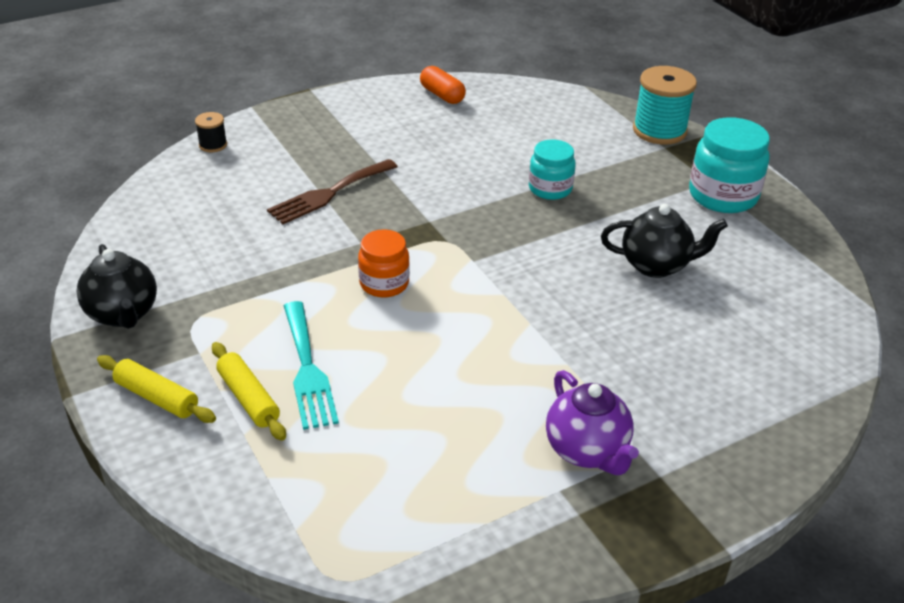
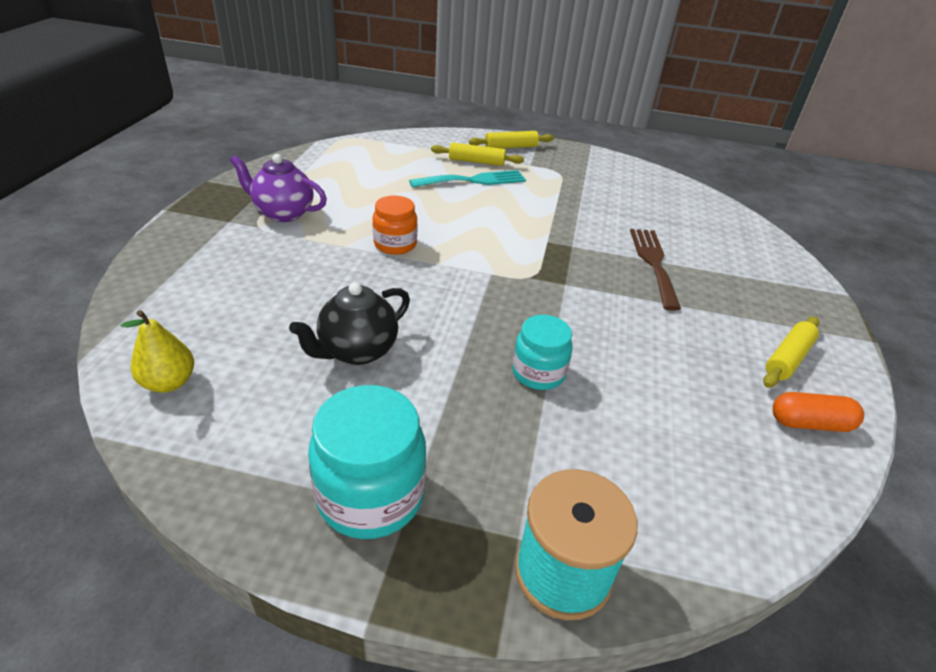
camera: 130 degrees right, 0 degrees up
(123, 314) = (590, 161): black teapot -> none
(213, 145) = (779, 251): black spool -> none
(307, 369) = (473, 180): turquoise fork -> turquoise fork turned 135 degrees clockwise
(383, 112) = (787, 358): none -> yellow rolling pin
(384, 283) = (514, 231): orange jar -> orange jar (395, 244)
(811, 318) = (169, 382): none -> yellow pear

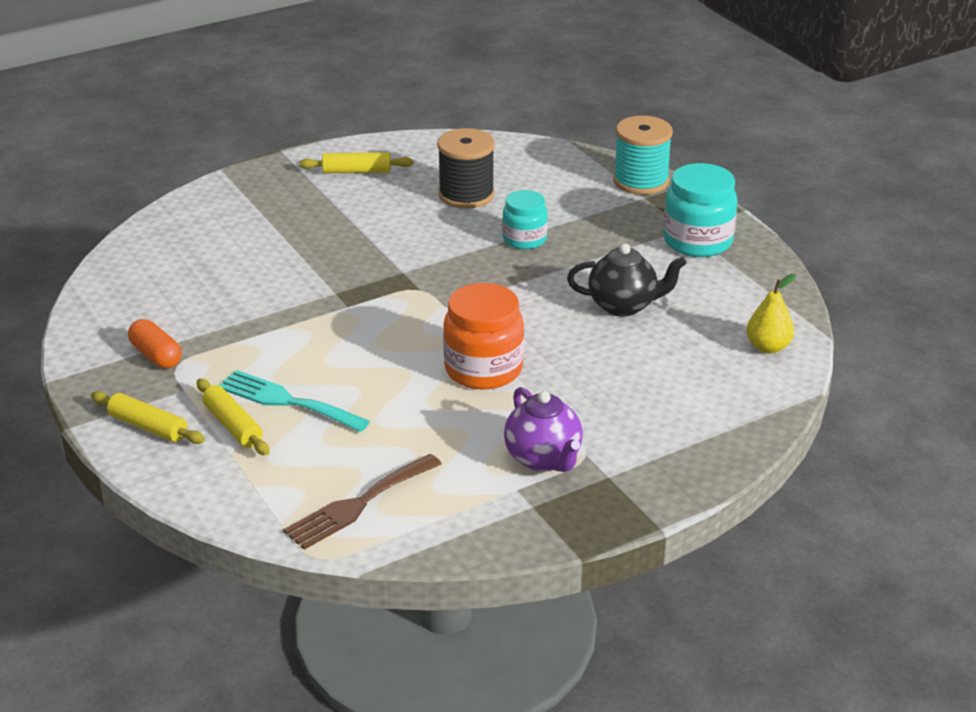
camera: 130 degrees left, 5 degrees down
(395, 244) = (483, 369): orange jar -> orange jar, size x1.57
(653, 263) = (303, 249): brown fork -> brown fork (358, 504)
(670, 395) = (466, 195): none -> black spool
(809, 423) = (418, 152): orange capsule -> orange capsule (156, 356)

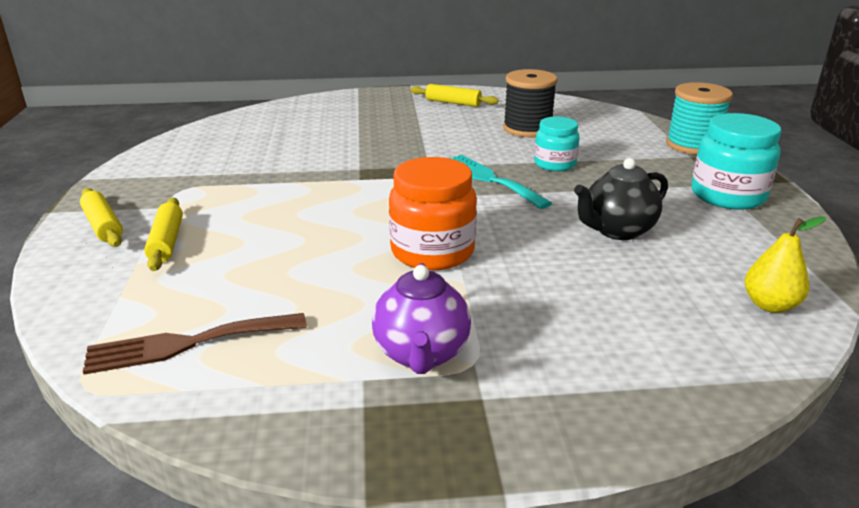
camera: 25 degrees right, 5 degrees down
(156, 356) = (176, 180): orange capsule -> none
(287, 401) = (232, 234): turquoise fork -> turquoise fork (490, 179)
(623, 306) = (617, 230): black teapot -> black teapot turned 120 degrees clockwise

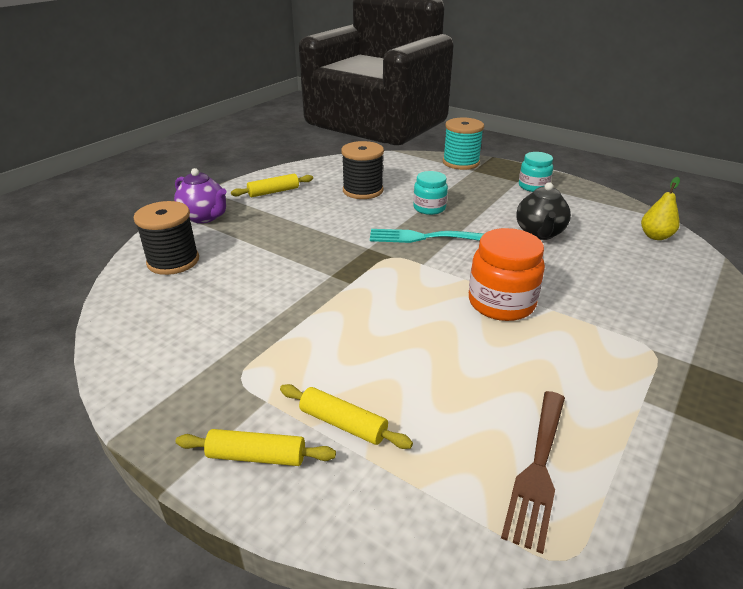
camera: 50 degrees left, 5 degrees up
(293, 116) = (173, 261): none -> black spool
(421, 354) = (629, 364): purple teapot -> purple teapot (204, 217)
(727, 196) = (533, 186): turquoise jar -> turquoise jar, size x0.64

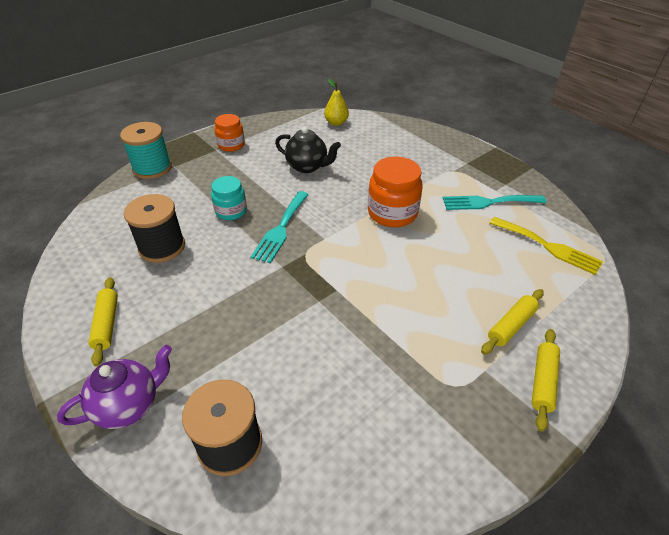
camera: 75 degrees left, 10 degrees up
(533, 186) = (231, 145): turquoise jar -> orange jar
(538, 470) = (548, 246): brown fork -> yellow fork
(601, 392) = (488, 202): none -> turquoise fork

